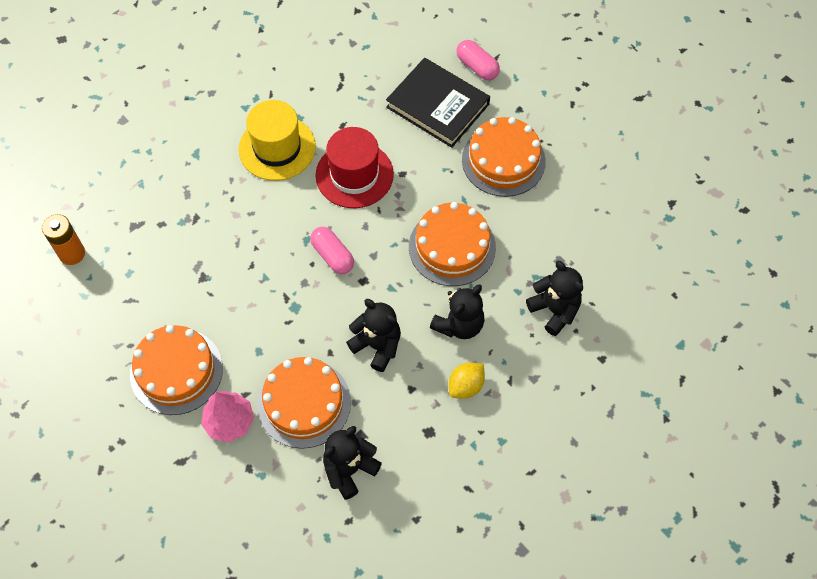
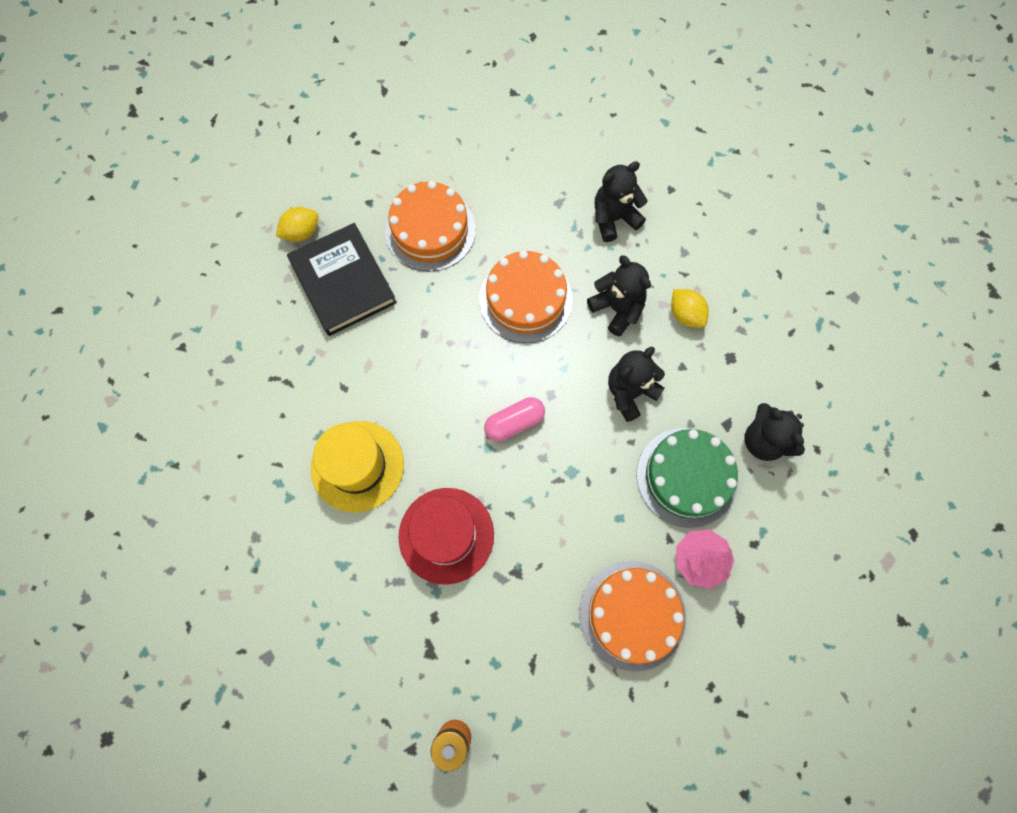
camera: 80 degrees left, 10 degrees up
(304, 403) = (686, 477): orange cake -> green cake
(354, 175) = (414, 384): red hat -> red hat (446, 535)
(437, 106) = (343, 282): black book -> black book turned 75 degrees counterclockwise
(477, 67) = (302, 232): pink capsule -> yellow lemon

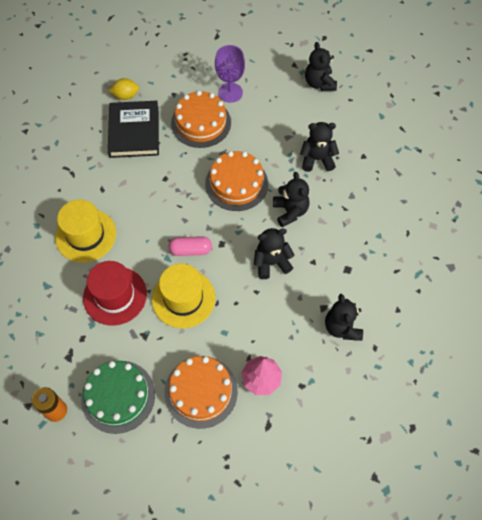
camera: 25 degrees right, 10 degrees down
(447, 168) = (230, 92): none -> purple goblet
(541, 496) = (183, 298): none -> yellow hat
(560, 106) = (319, 83): none -> black teddy bear
(685, 314) = (332, 232): yellow lemon -> none
(686, 477) = (280, 327): green cake -> green cake (118, 396)

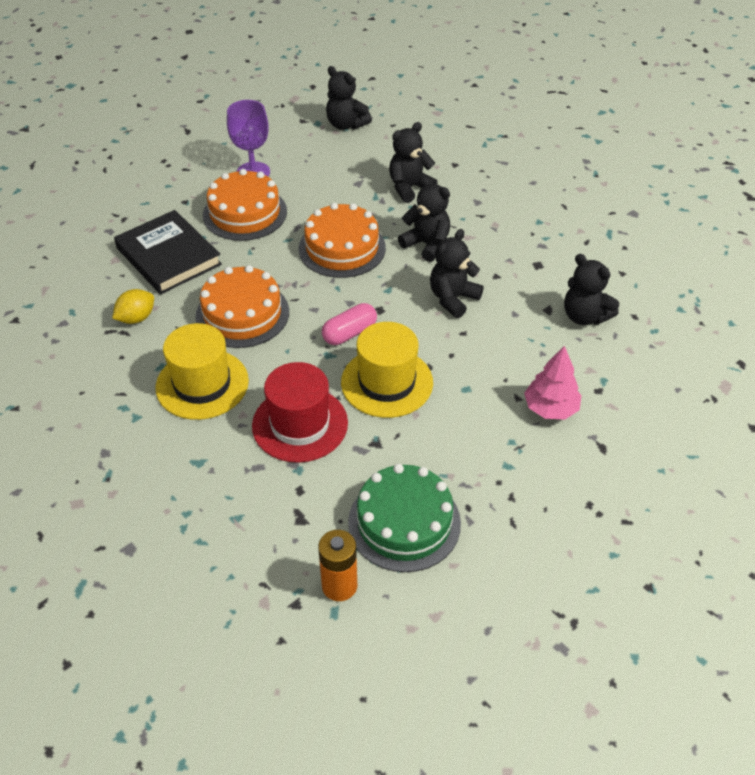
camera: 35 degrees left, 15 degrees down
(126, 96) = (124, 228): yellow lemon -> yellow lemon (136, 318)
(201, 391) = (497, 459): orange cake -> orange cake (242, 314)

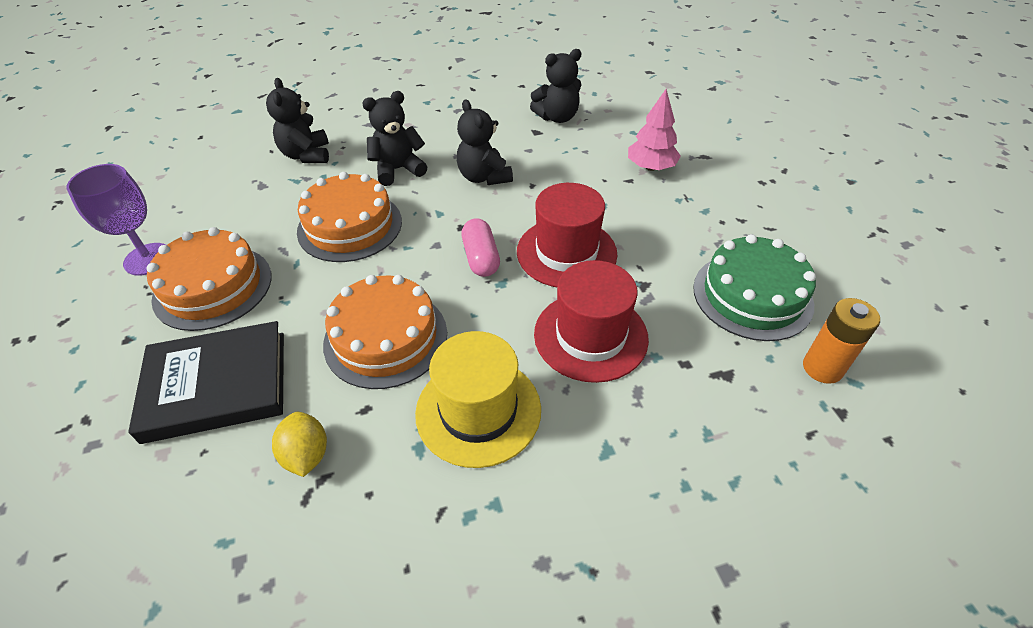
camera: 65 degrees left, 0 degrees up
(346, 125) = (159, 165): black teddy bear -> none
(387, 382) = (566, 252): yellow hat -> red hat

